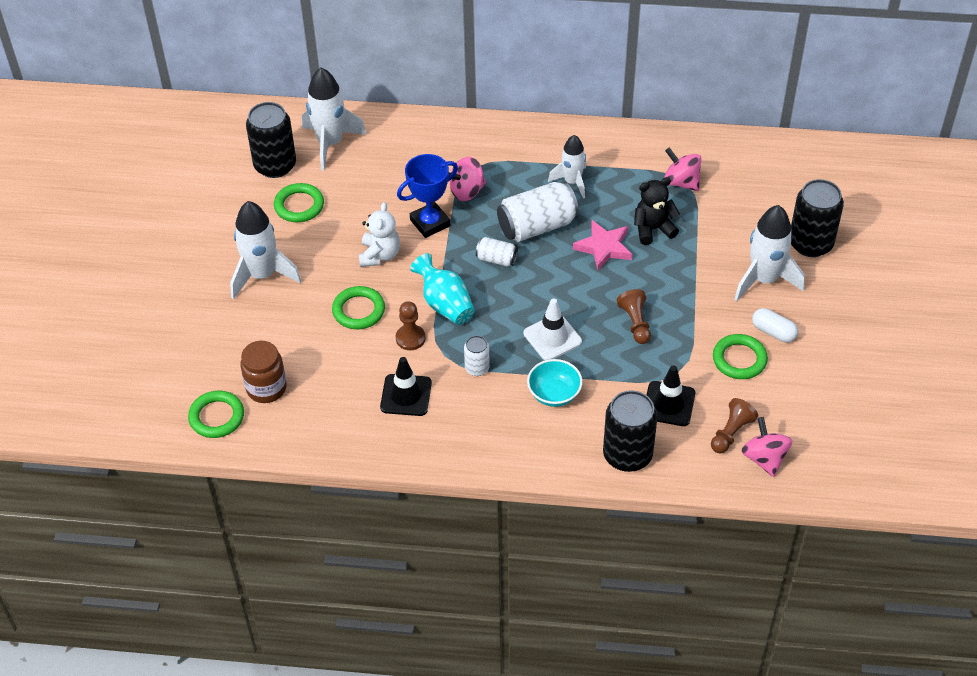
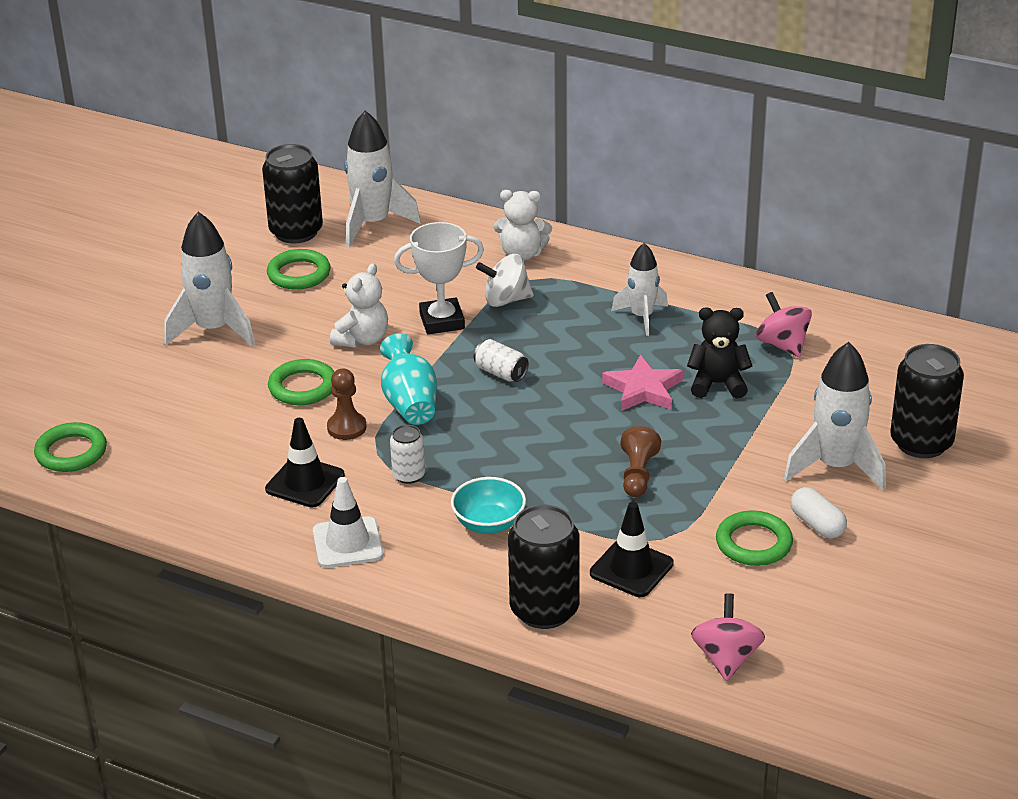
camera: 20 degrees right, 15 degrees down
(266, 388) = (146, 438): brown jar -> none
(430, 223) = (442, 321): blue trophy -> white trophy
(457, 145) = (522, 254): none -> white teddy bear
(467, 191) = (506, 300): pink spinning top -> white spinning top
(537, 226) = (571, 351): white can -> none
(552, 337) = (522, 465): white traffic cone -> white traffic cone (347, 543)
(731, 433) = (697, 619): brown pawn -> none

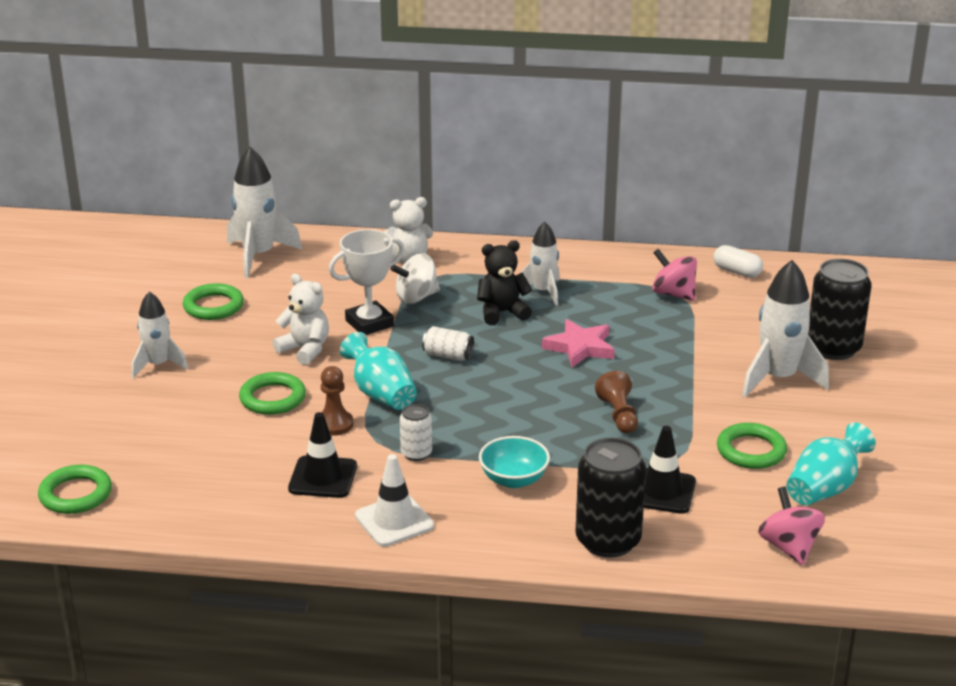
camera: 20 degrees left, 5 degrees down
(213, 330) = (158, 365): white rocket -> white rocket, size x0.64
(296, 232) = (190, 273): black can -> none
(362, 339) = (305, 350): white teddy bear -> white teddy bear turned 60 degrees counterclockwise
(718, 384) = (640, 333): black teddy bear -> black teddy bear (502, 313)
(806, 602) = (825, 488): none -> turquoise vase
(817, 524) = (793, 426): white capsule -> white capsule (737, 271)

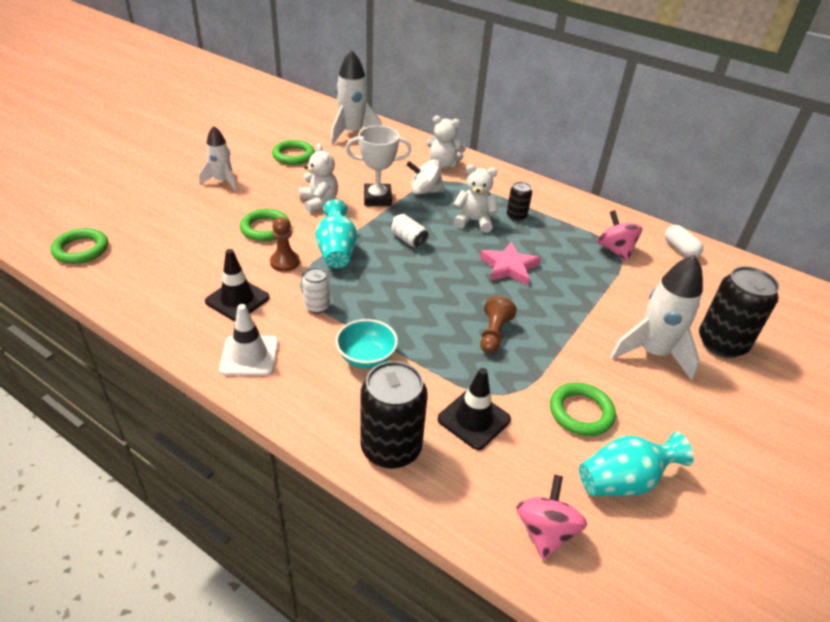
camera: 25 degrees right, 10 degrees up
(502, 313) = (474, 221): black teddy bear -> white teddy bear
(543, 292) = (516, 216): white rocket -> black can

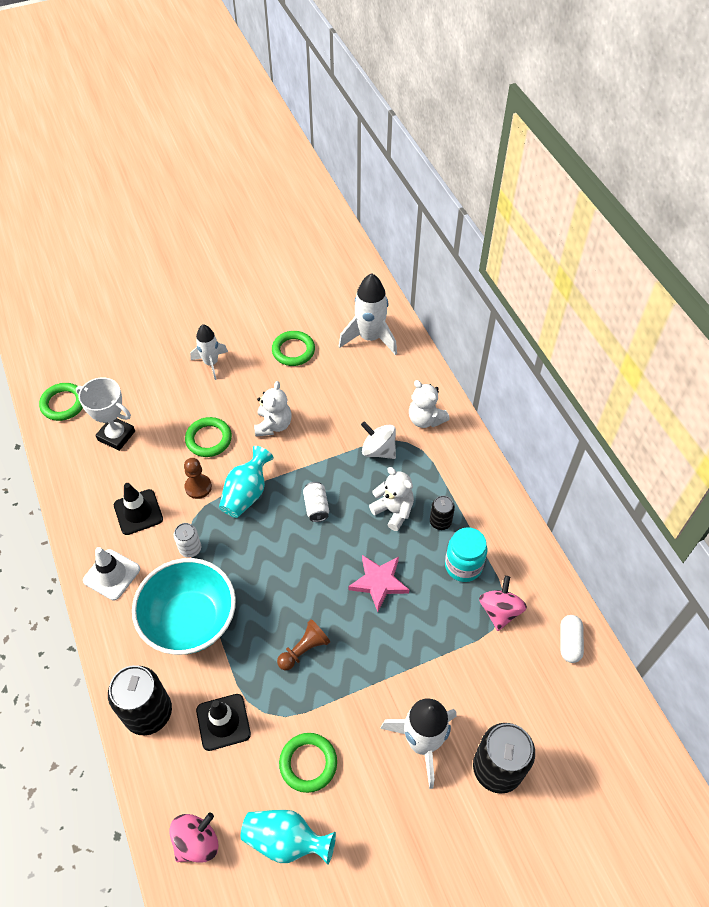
camera: 35 degrees right, 15 degrees up
(366, 357) = (190, 620): turquoise bowl -> turquoise bowl, size x1.90
(377, 198) = (327, 441): white trophy -> white trophy (116, 435)
(561, 234) = (463, 566): none -> turquoise jar

